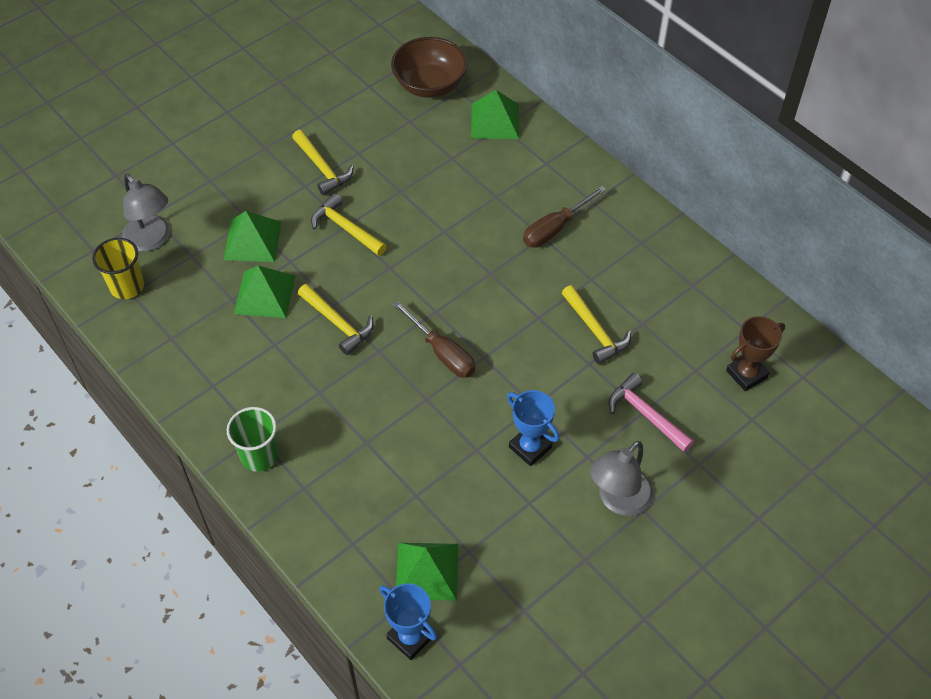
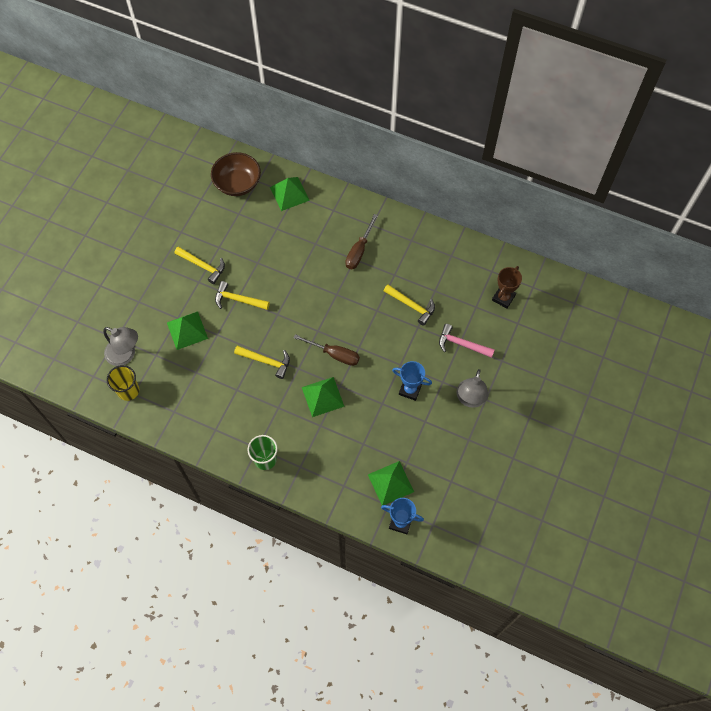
camera: 25 degrees left, 10 degrees up
(264, 294) = (213, 361): green pyramid -> green pyramid (322, 396)

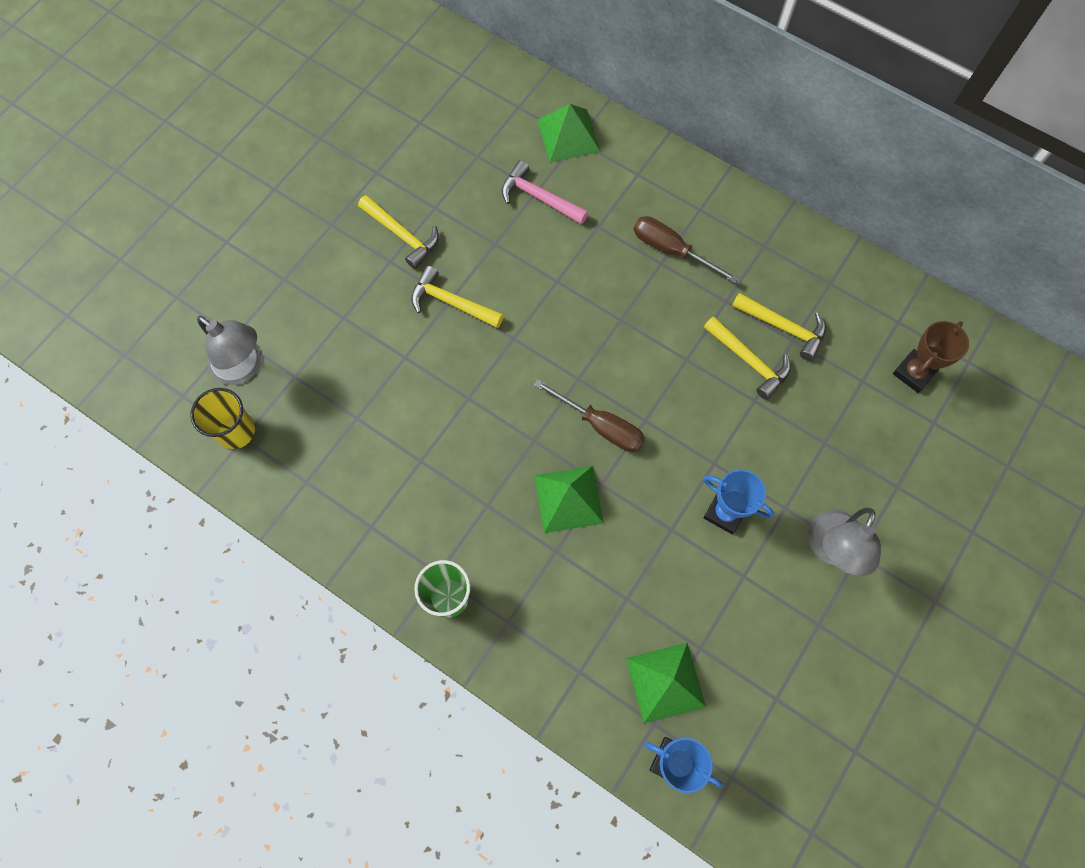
camera: 10 degrees right, 5 degrees up
(187, 330) = (355, 342): green pyramid -> none
(237, 184) = (485, 106): brown bowl -> none
(266, 361) = (481, 419): yellow hammer -> yellow hammer (783, 327)
(359, 251) = (671, 250): brown screwdriver -> brown screwdriver turned 90 degrees clockwise
(461, 344) = (828, 444): pink hammer -> pink hammer (539, 197)

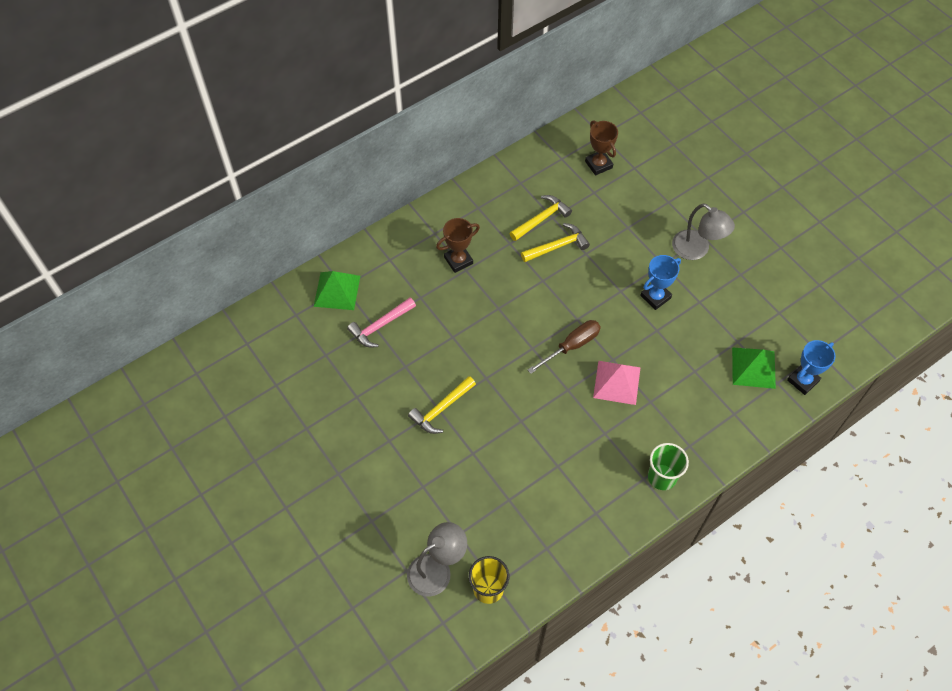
camera: 70 degrees left, 10 degrees down
(402, 235) = (371, 425): yellow hammer -> none
(568, 499) = (616, 382): green pyramid -> pink pyramid
(671, 250) = (458, 260): brown screwdriver -> brown trophy

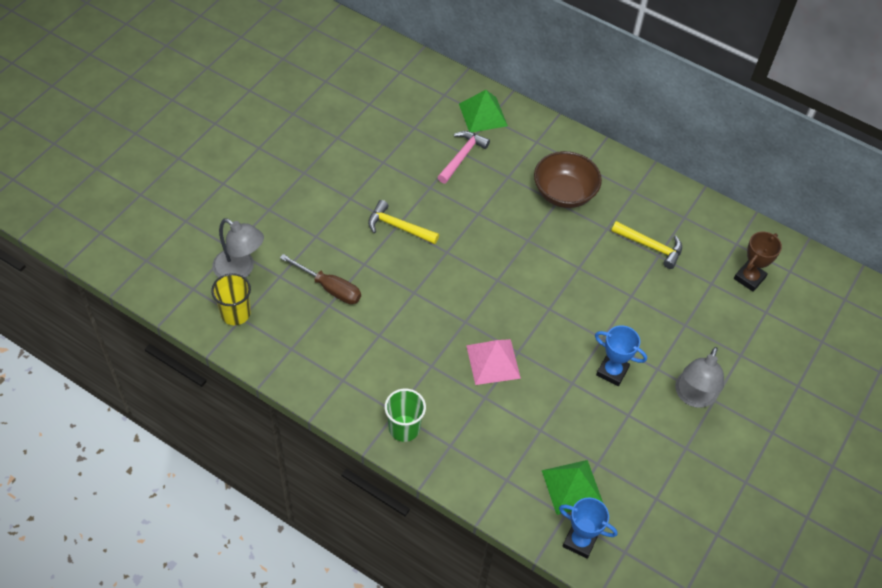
camera: 65 degrees right, 5 degrees down
(380, 326) = (462, 156): pink hammer -> pink hammer turned 90 degrees clockwise
(458, 260) = (564, 193): brown trophy -> brown bowl
(557, 246) = (626, 269): yellow hammer -> none
(571, 346) = (515, 312): brown screwdriver -> brown screwdriver (329, 288)

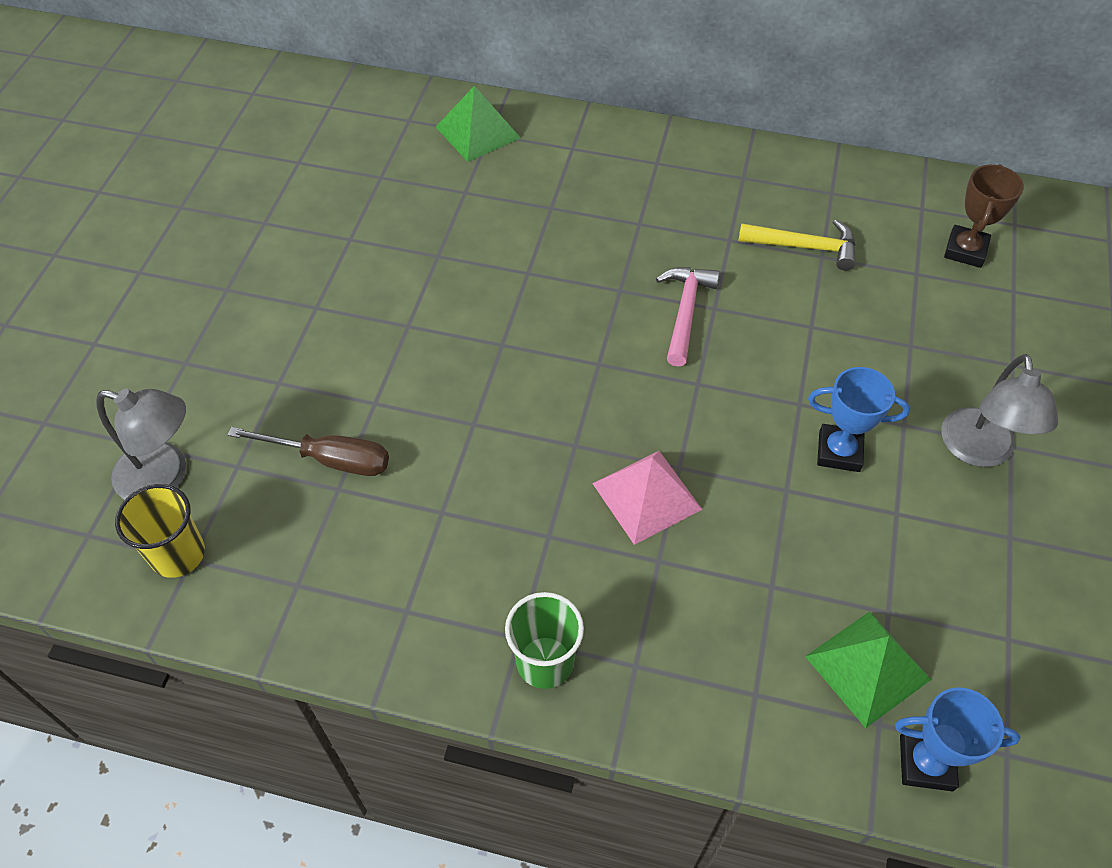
camera: 15 degrees left, 0 degrees up
(398, 227) = (409, 329): yellow hammer -> none
(462, 156) = (470, 198): pink hammer -> pink hammer (685, 312)
(564, 193) = (644, 208): brown bowl -> none

